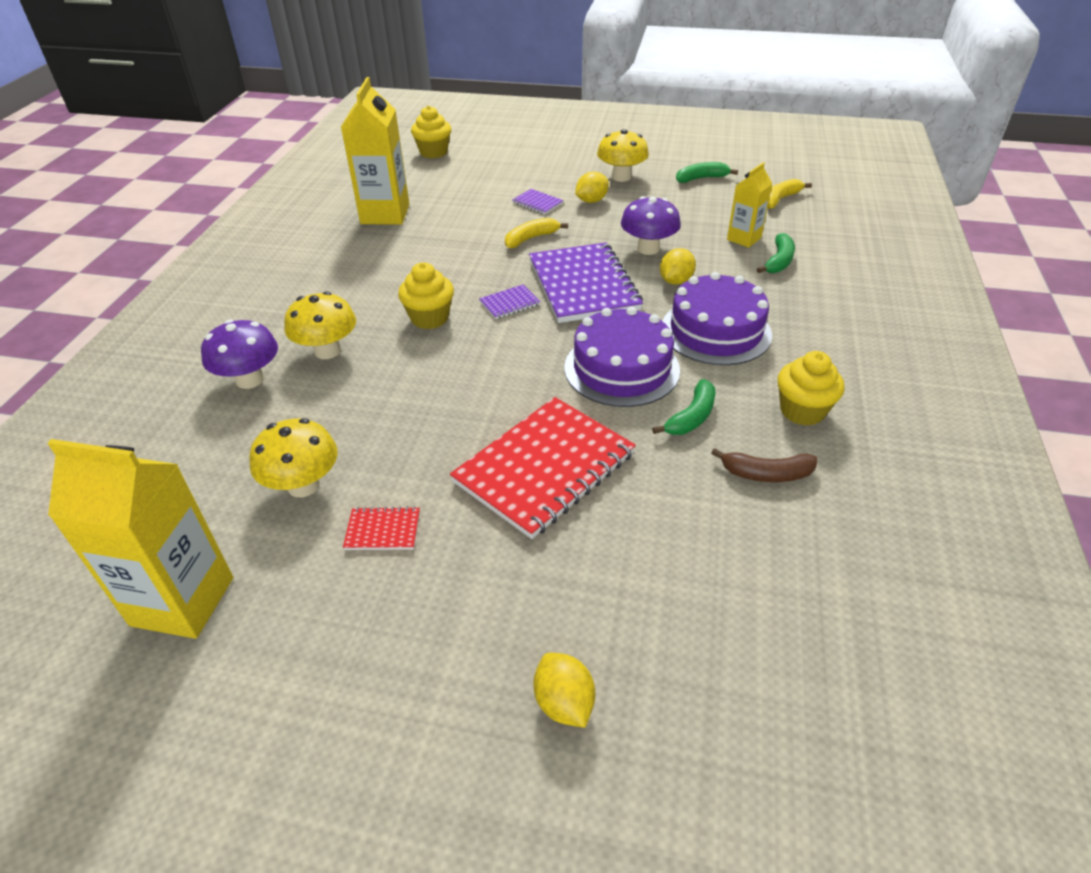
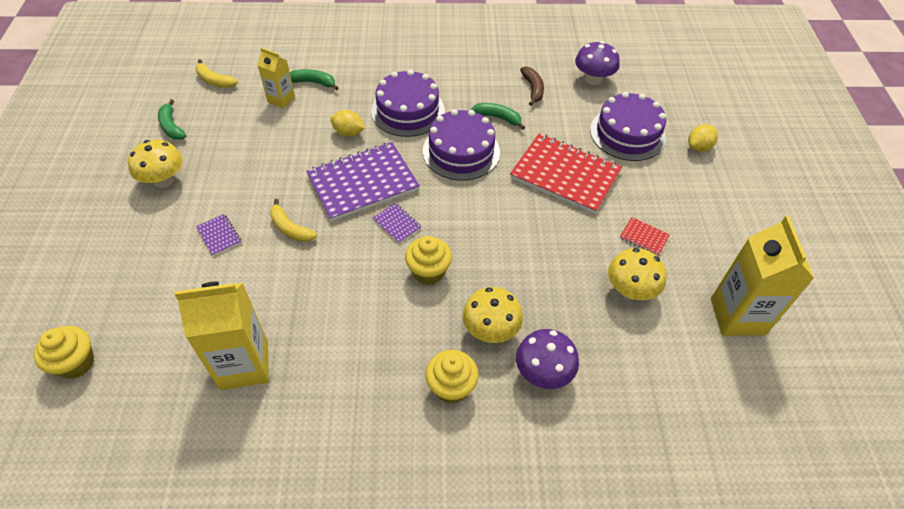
camera: 105 degrees left, 10 degrees up
(383, 530) = (644, 237): red notebook -> red notebook turned 45 degrees counterclockwise
(537, 203) = (219, 235): purple notebook -> purple notebook turned 60 degrees counterclockwise
(591, 201) = (215, 196): yellow lemon -> none
(627, 584) = (627, 133): none -> purple cake
(648, 248) = (301, 151): purple mushroom -> purple mushroom (593, 79)
(802, 411) = (477, 76): yellow cupcake -> yellow cupcake (451, 387)

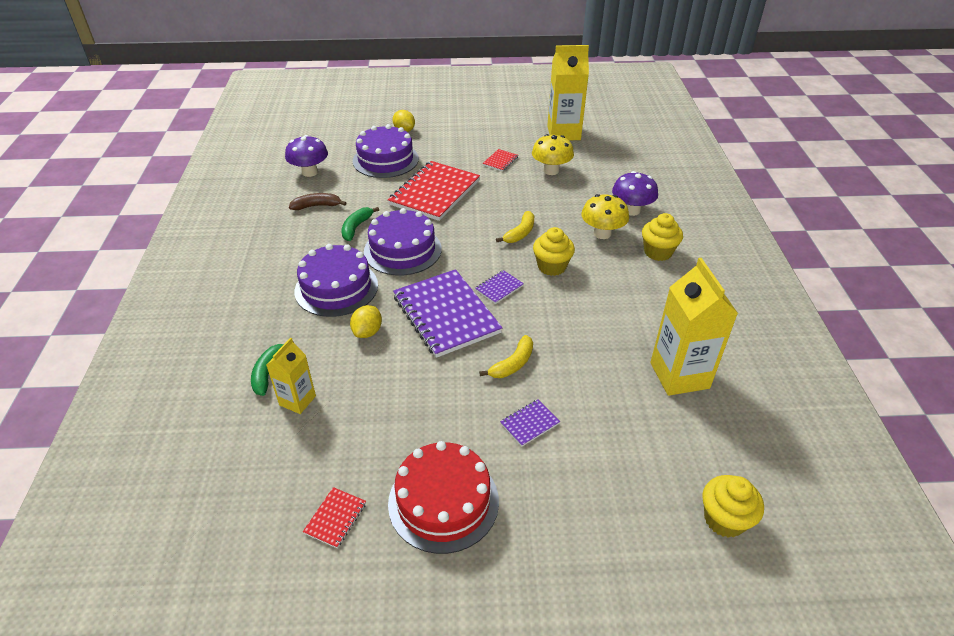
camera: 90 degrees left, 10 degrees down
(164, 180) = (443, 501): yellow mushroom -> red cake
(171, 126) = (335, 518): green banana -> red notebook
(214, 81) = (239, 485): yellow banana -> yellow banana (520, 233)

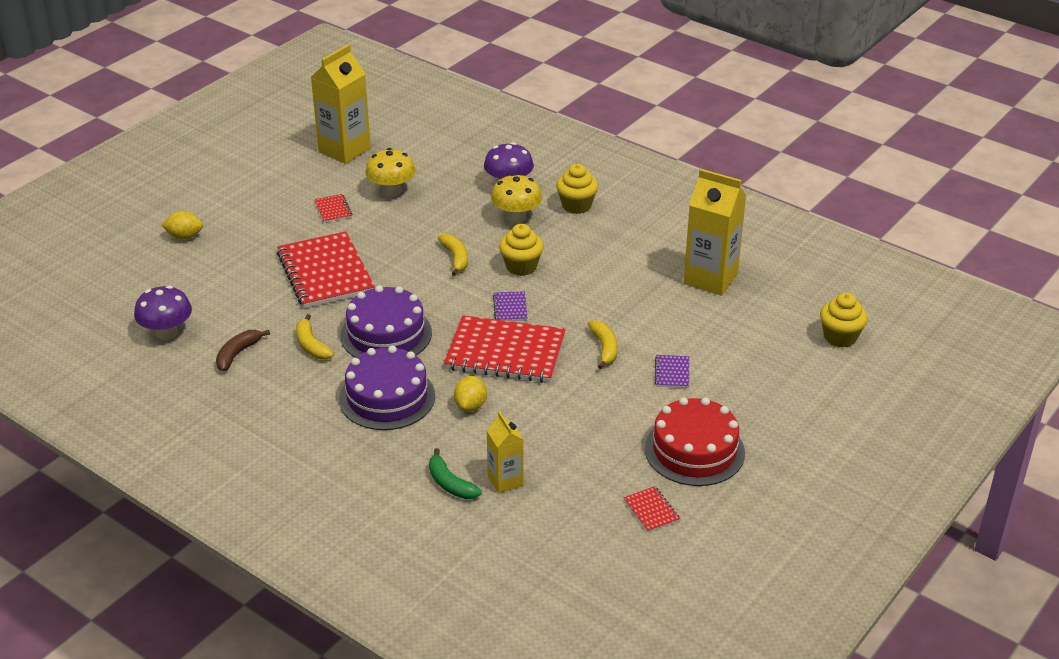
camera: 50 degrees left, 5 degrees down
(356, 227) = (311, 345): green banana -> yellow banana
(367, 332) = (470, 405): yellow lemon -> yellow lemon turned 45 degrees clockwise
(385, 160) = (221, 274): purple cake -> none
(446, 315) = (505, 353): purple notebook -> red notebook

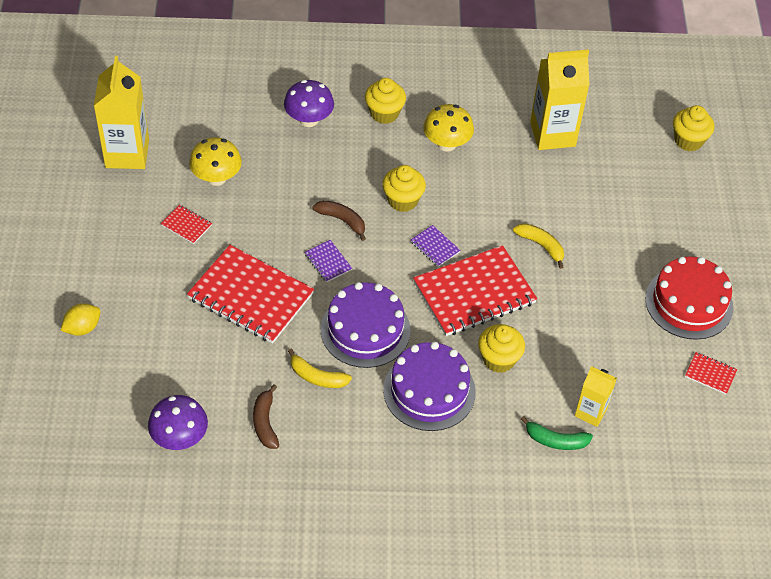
camera: 40 degrees left, 15 degrees up
(455, 258) = (342, 220): yellow banana -> brown banana
(470, 405) = (499, 359): yellow lemon -> yellow cupcake
(516, 217) = (349, 151): yellow mushroom -> yellow mushroom (446, 144)
(672, 373) = (609, 241): purple notebook -> purple notebook (328, 262)

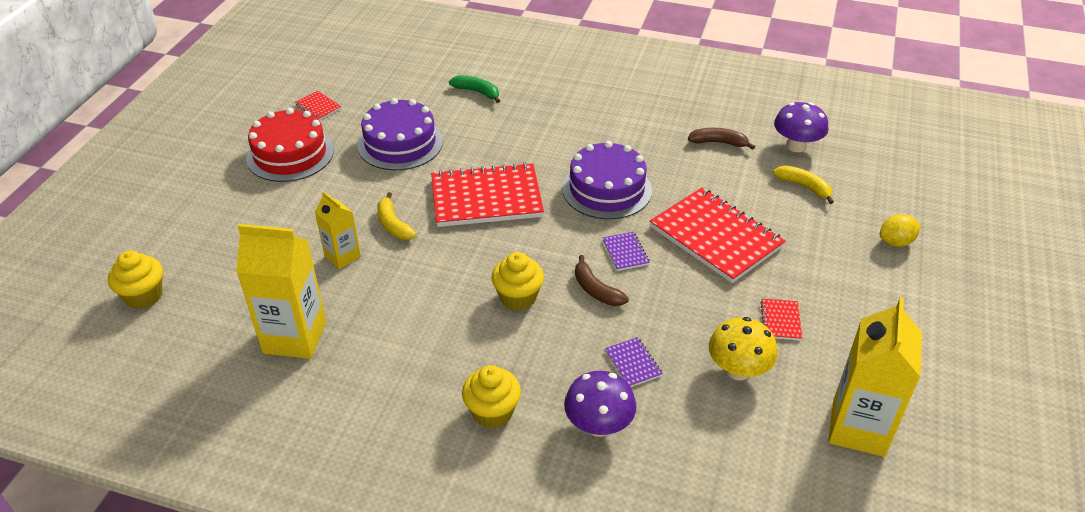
camera: 160 degrees left, 10 degrees down
(186, 225) = (780, 320): red notebook -> red notebook turned 45 degrees clockwise
(265, 422) = (718, 143): brown banana -> brown banana turned 90 degrees counterclockwise
(317, 377) = (664, 164): yellow banana -> yellow banana (804, 187)
(429, 391) = (566, 138): purple cake -> purple cake (400, 143)
(435, 247) = (505, 244): purple notebook -> purple notebook (633, 363)
(446, 144) = (432, 353): yellow mushroom -> none
(499, 359) = (493, 147): yellow cupcake -> none
(590, 412) = (437, 102): yellow carton -> yellow carton (342, 256)

